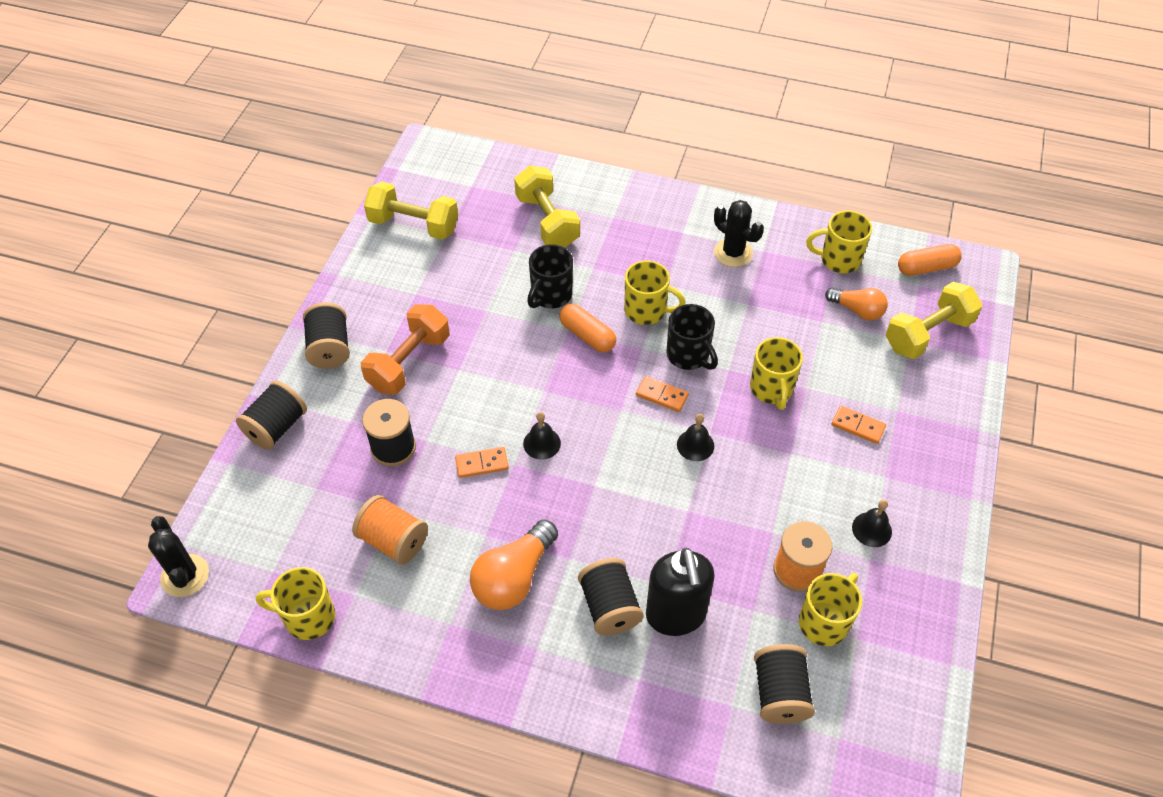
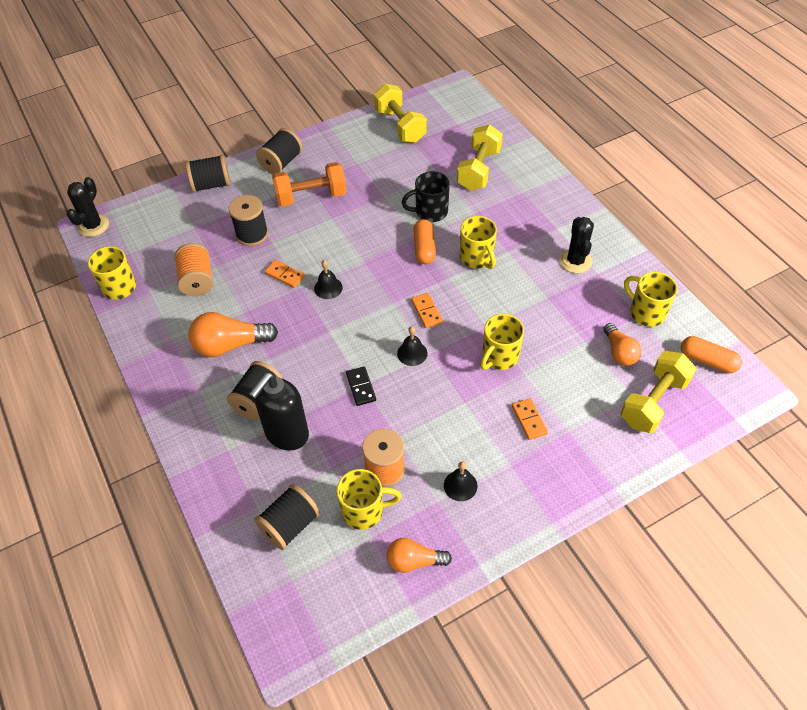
camera: 45 degrees right, 0 degrees up
(688, 514) = (361, 387): none -> black domino
(689, 355) = (471, 301): black mug -> none
(912, 626) = (414, 561): none -> orange light bulb
(927, 334) = (653, 402): yellow dumbbell -> yellow dumbbell turned 60 degrees counterclockwise

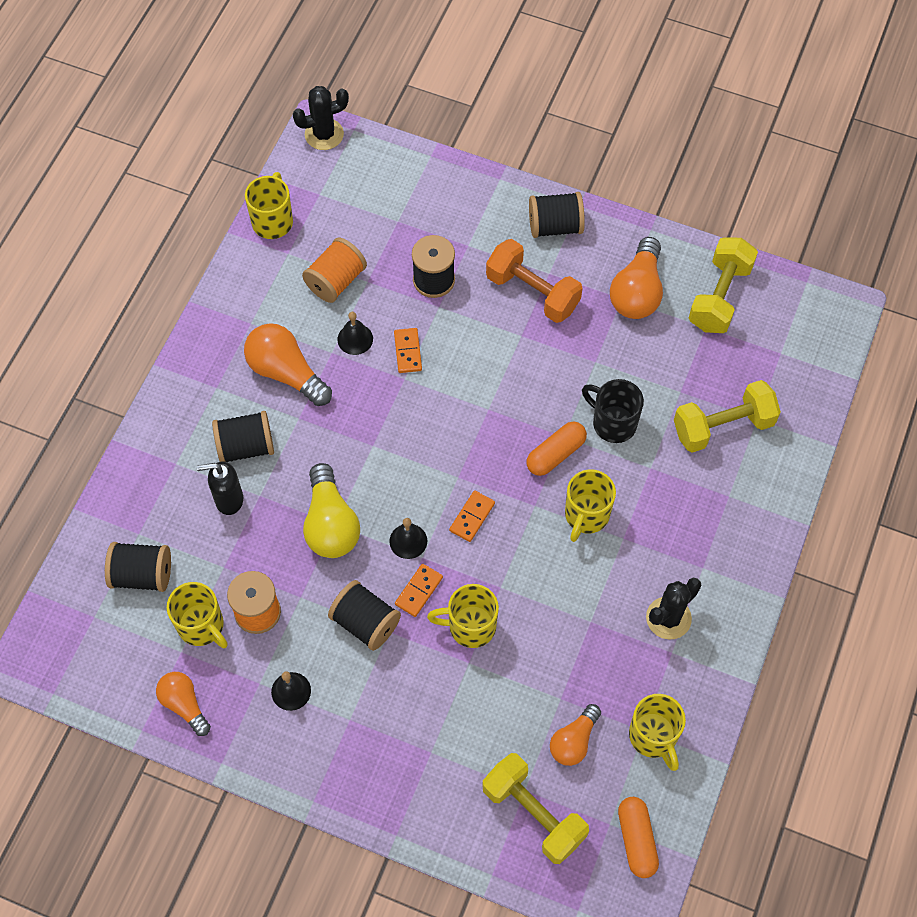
camera: 50 degrees right, 10 degrees up
(211, 185) = (466, 188): black spool -> black spool (365, 622)
(286, 434) = (228, 500): black soap dispenser -> black soap dispenser, size x0.65
(328, 288) = (425, 403): black bell -> black bell (355, 339)
(360, 155) = (637, 292): none -> orange light bulb
(361, 387) = (330, 524): black domino -> yellow light bulb
(529, 420) = (414, 705): orange domino -> orange domino (419, 591)
(646, 312) = (653, 737): yellow mug -> yellow mug turned 150 degrees clockwise
(653, 402) = (533, 814): yellow dumbbell -> yellow dumbbell turned 45 degrees clockwise

